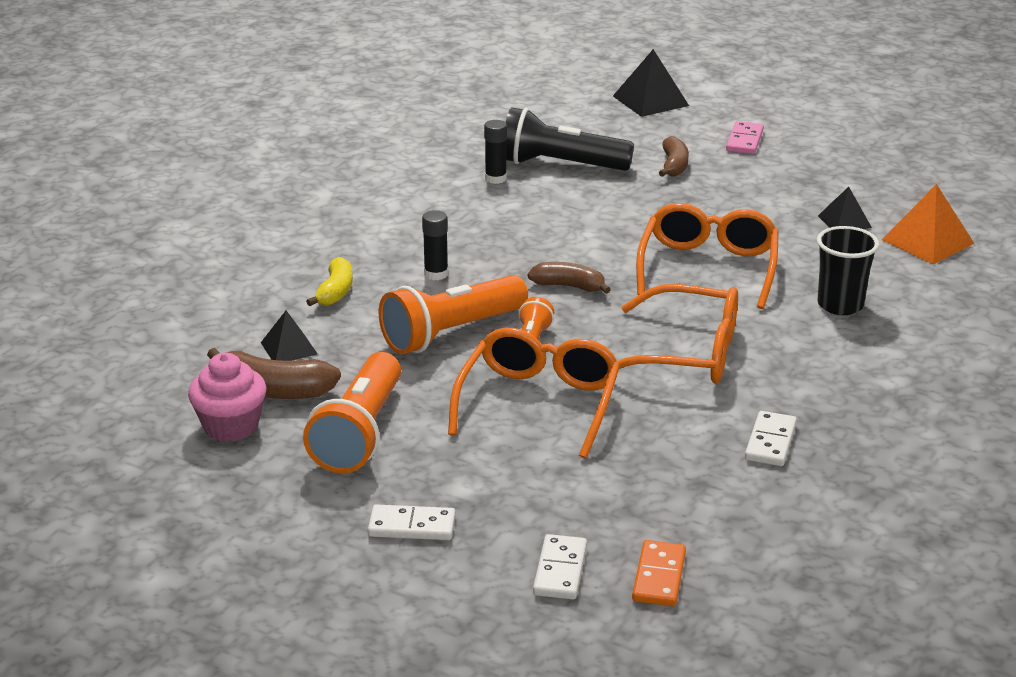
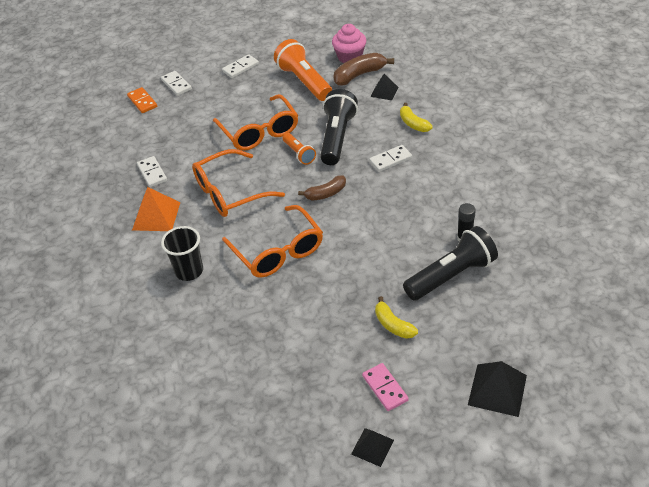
camera: 140 degrees right, 15 degrees up
(436, 274) = (390, 160): black glue stick -> white domino
(451, 333) = (337, 137): orange flashlight -> black flashlight
(674, 165) = (393, 325): brown banana -> yellow banana
(844, 221) = (245, 344): black pyramid -> black pyramid (372, 447)
(928, 241) = (183, 361): orange pyramid -> orange pyramid (156, 216)

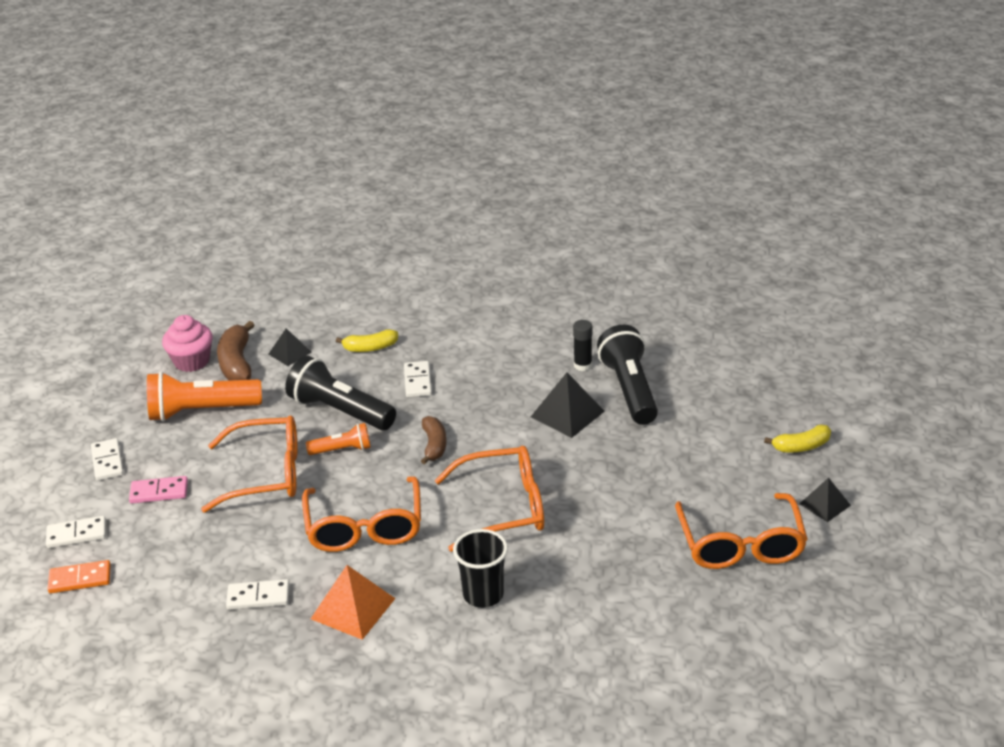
camera: 70 degrees left, 10 degrees down
(297, 400) = (740, 544): none -> orange glasses
(385, 388) = (755, 476): pink domino -> pink domino (159, 492)
(393, 325) = (673, 448): yellow banana -> yellow banana (801, 446)
(497, 390) = (792, 404): black pyramid -> black pyramid (567, 414)

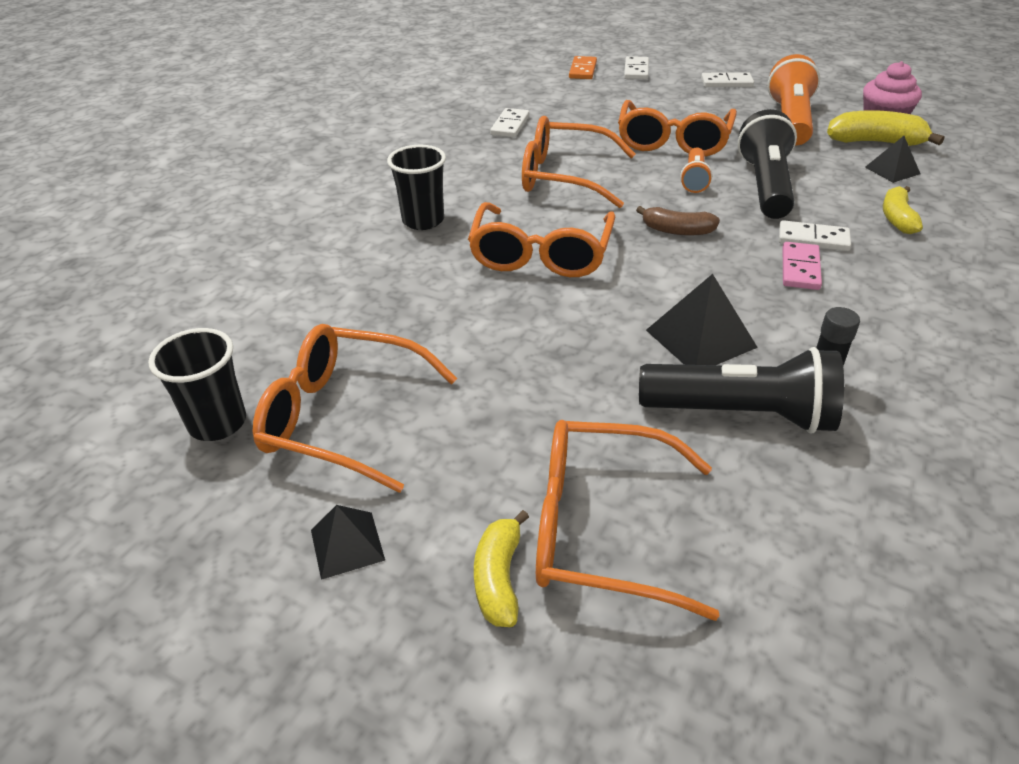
camera: 110 degrees right, 5 degrees up
(159, 492) = (672, 98): pink domino -> pink domino (800, 269)
(237, 363) = (875, 142): brown banana -> yellow banana
(340, 411) = (765, 186): black flashlight -> black flashlight turned 45 degrees counterclockwise
(353, 608) = (462, 160): orange pyramid -> none
(747, 421) = (601, 528): none -> orange glasses
(787, 602) = (218, 423): none -> black cup

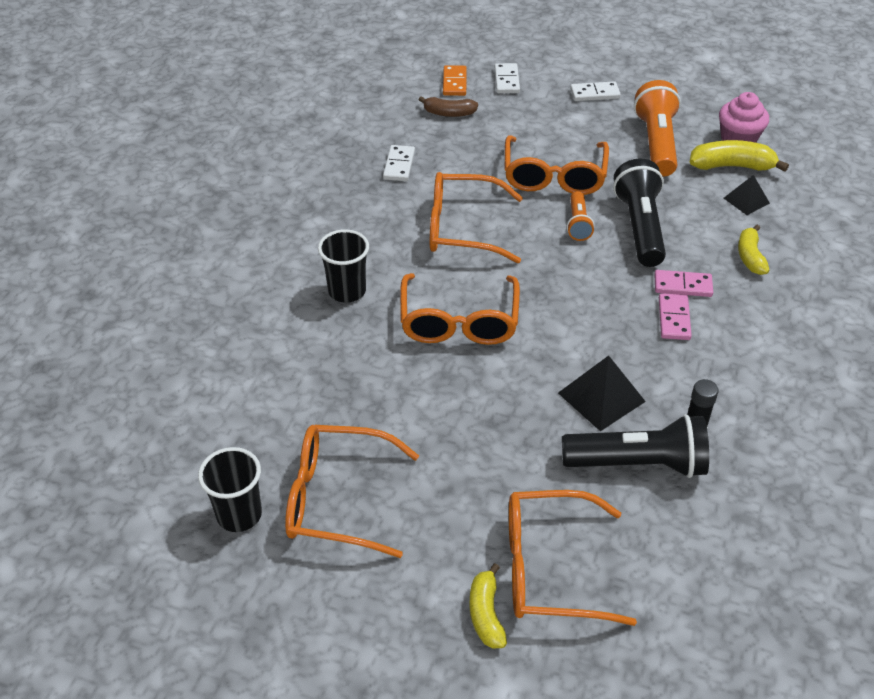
camera: 10 degrees left, 5 degrees up
(347, 545) = (372, 602): black pyramid -> none
(677, 230) = (570, 285): brown banana -> brown banana (449, 113)
(813, 239) = (683, 286): white domino -> pink domino

